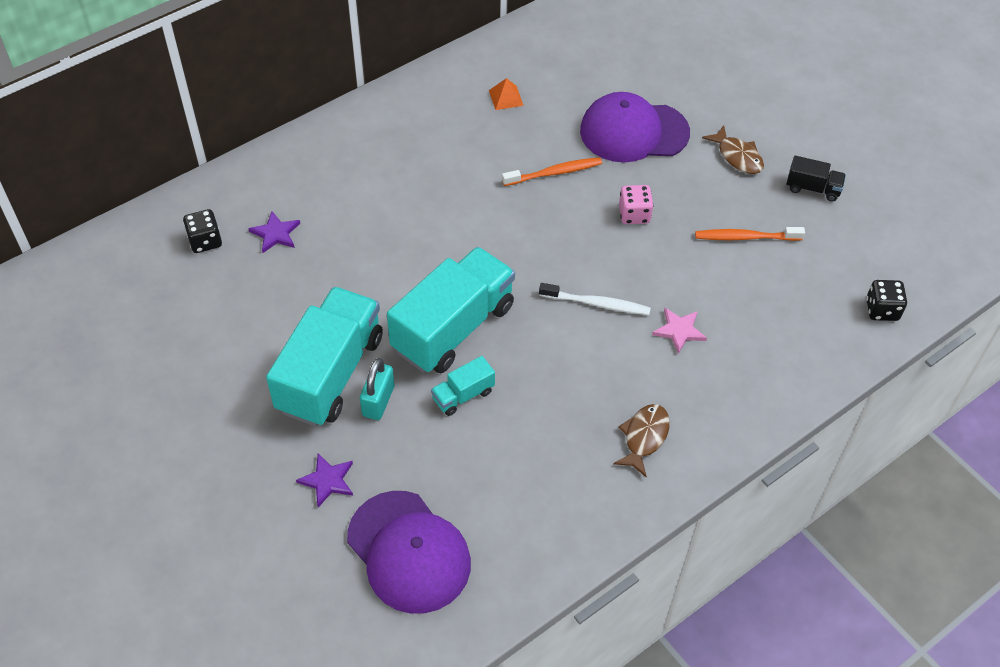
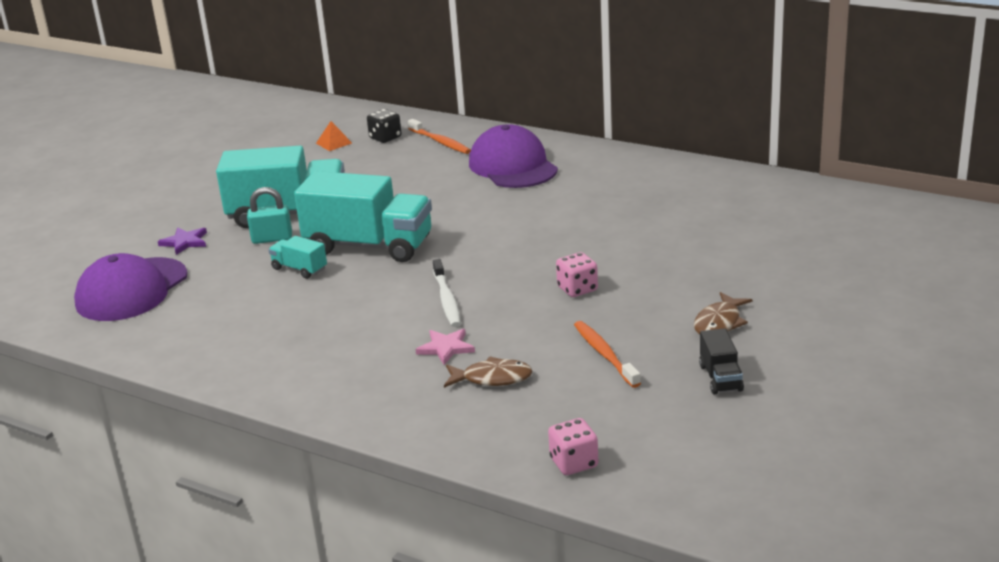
camera: 70 degrees right, 25 degrees down
(275, 233) = (413, 157): purple star -> none
(506, 97) = (665, 194): orange pyramid -> orange pyramid (334, 143)
(554, 173) = (592, 239): orange toothbrush -> orange toothbrush (440, 142)
(633, 132) = (690, 261): purple cap -> purple cap (513, 166)
(644, 437) = (303, 361): brown fish -> brown fish (492, 378)
(882, 310) = (574, 463): black dice -> pink dice

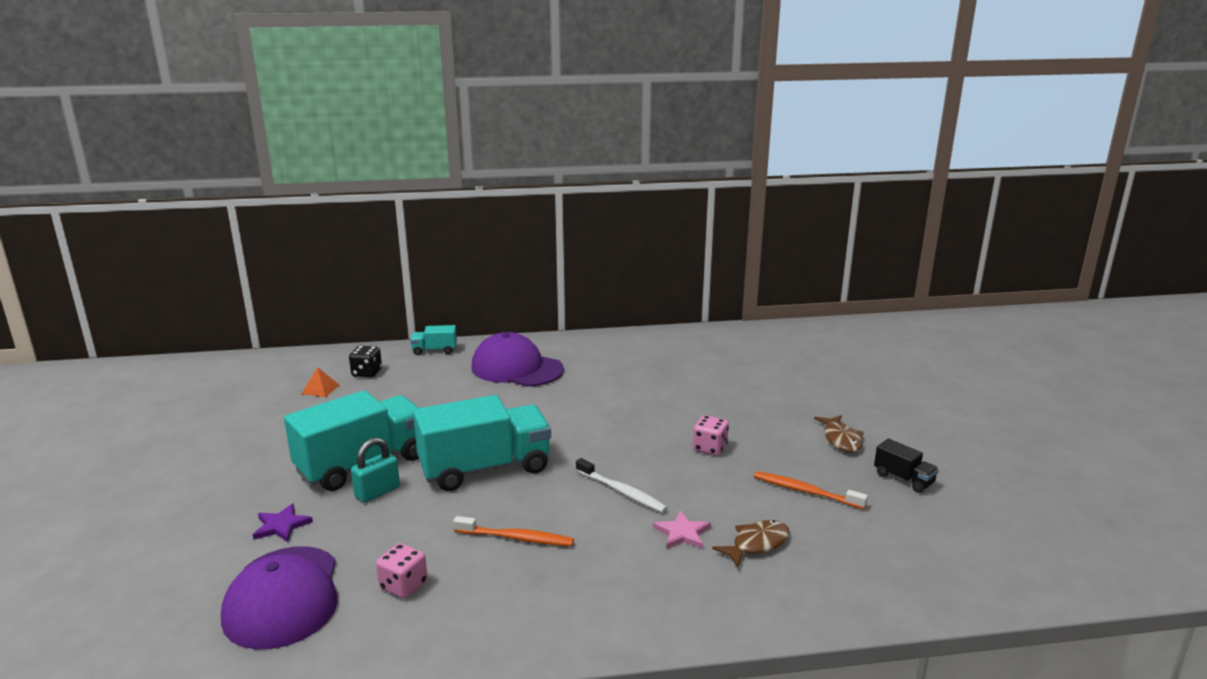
camera: 40 degrees left, 5 degrees down
(299, 269) = (446, 511): turquoise truck -> turquoise truck (434, 350)
(440, 142) = (425, 364): orange toothbrush -> orange toothbrush (516, 538)
(574, 463) = (918, 587): pink dice -> pink dice (403, 585)

